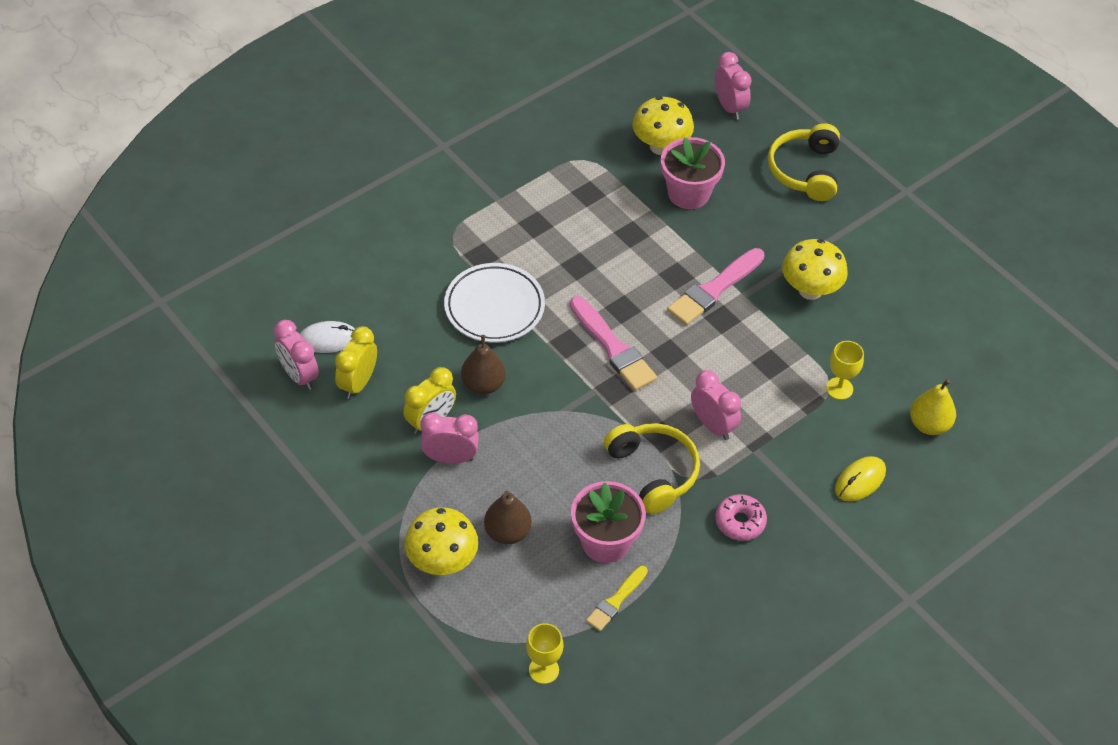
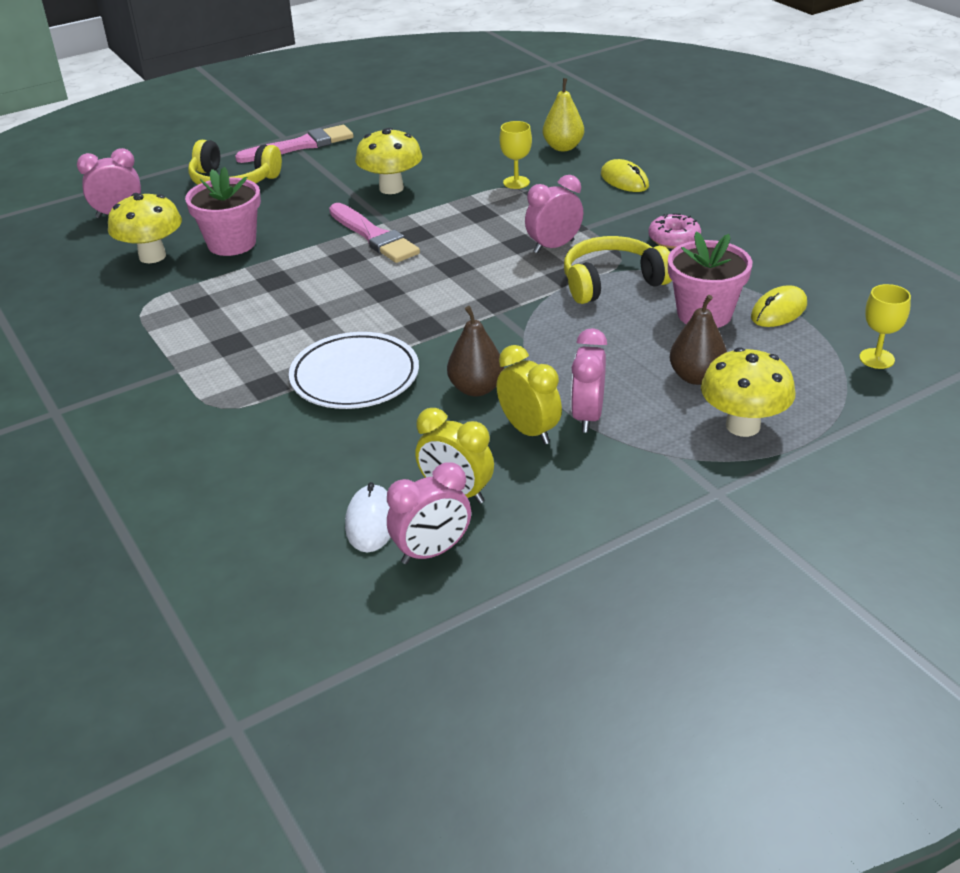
camera: 80 degrees left, 15 degrees down
(613, 347) = (438, 298): pink brush -> pink brush (300, 146)
(616, 600) = (779, 311): yellow brush -> yellow mouse

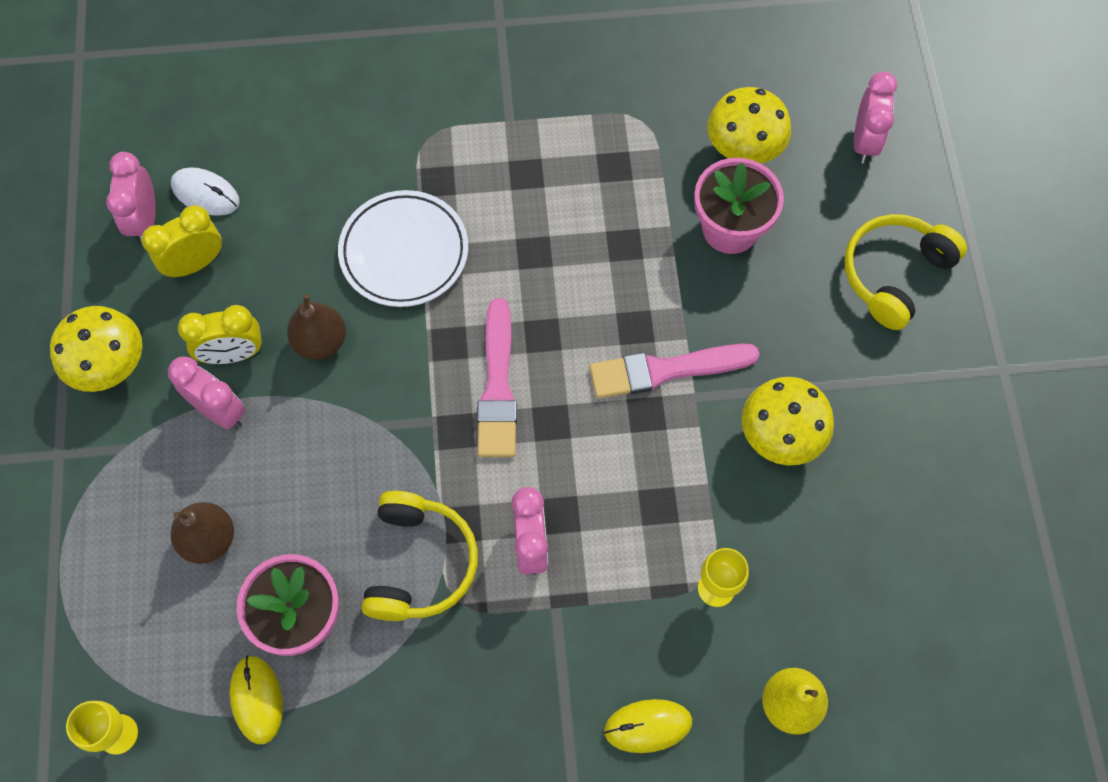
camera: 115 degrees right, 30 degrees up
(300, 146) = (965, 380): pink brush -> pink brush (498, 386)
(674, 239) = (467, 690): pink donut -> none
(743, 426) = (117, 532): yellow mushroom -> yellow mushroom (111, 367)

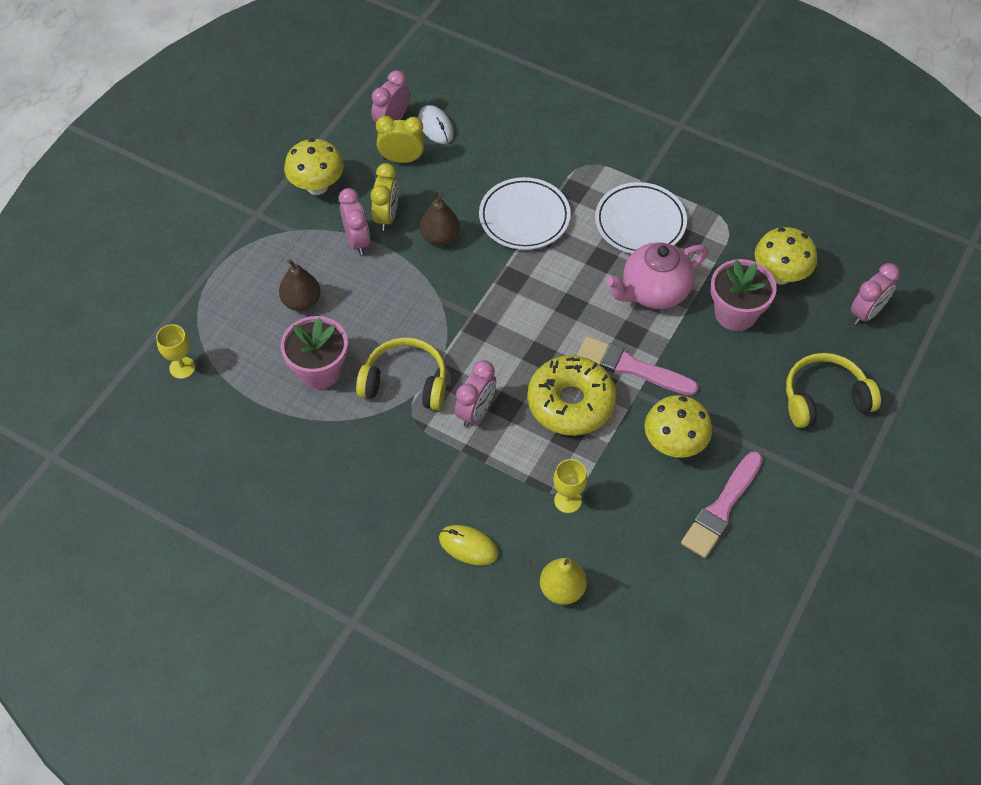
camera: 35 degrees right, 10 degrees down
(233, 354) = (387, 216): yellow clock -> yellow clock turned 105 degrees counterclockwise
(257, 700) = (265, 396): yellow mouse -> none
(419, 563) = (405, 382): yellow headphones -> yellow headphones turned 120 degrees counterclockwise
(498, 386) = (523, 318): pink brush -> pink brush (721, 508)
(544, 177) = (640, 222): none -> white plate
(622, 257) = (654, 292): none -> pink teapot
(631, 461) = (570, 403): none -> yellow donut

